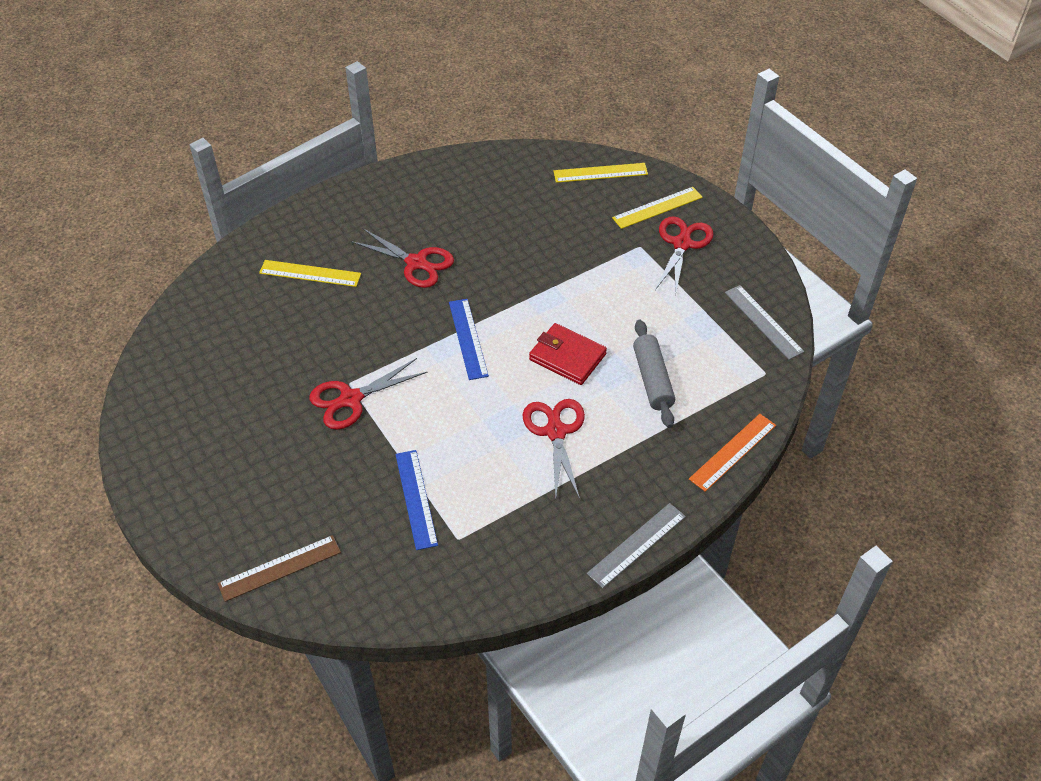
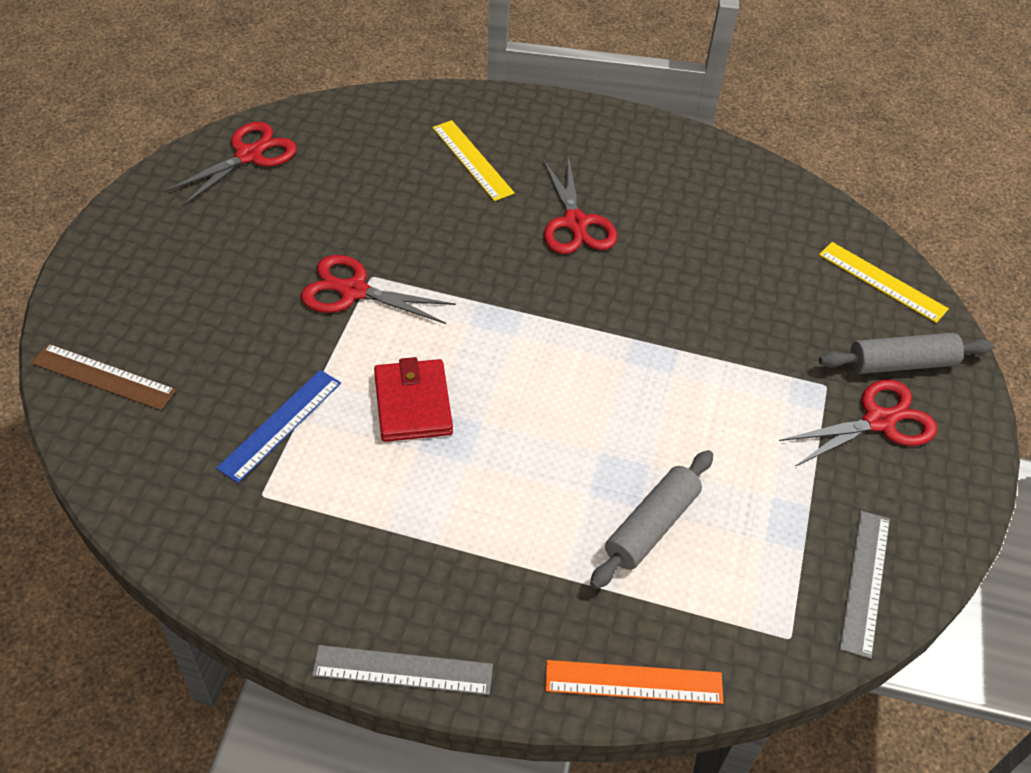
camera: 45 degrees right, 0 degrees up
(468, 338) = (526, 327): blue ruler -> none
(555, 431) = (483, 484): red scissors -> red scissors (249, 155)
(567, 357) = (595, 426): red wallet -> red wallet (413, 404)
(657, 207) = (901, 363): yellow ruler -> grey rolling pin

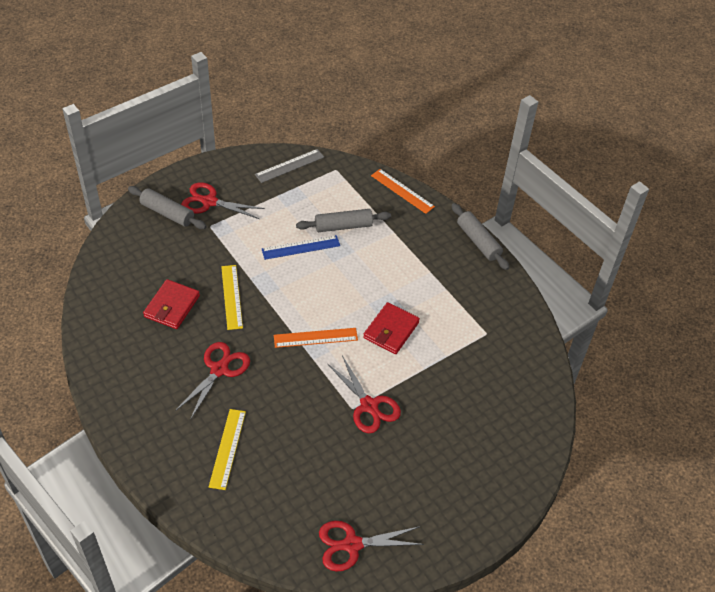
camera: 140 degrees left, 0 degrees up
(103, 377) = (525, 437): brown ruler -> none
(280, 425) = (457, 358): blue ruler -> blue ruler (300, 247)
(403, 670) = (478, 241): grey ruler -> grey rolling pin
(505, 328) = (315, 338): none -> orange ruler
(720, 253) = (172, 306): none -> red wallet
(882, 282) = (121, 246): yellow ruler -> yellow ruler (232, 297)

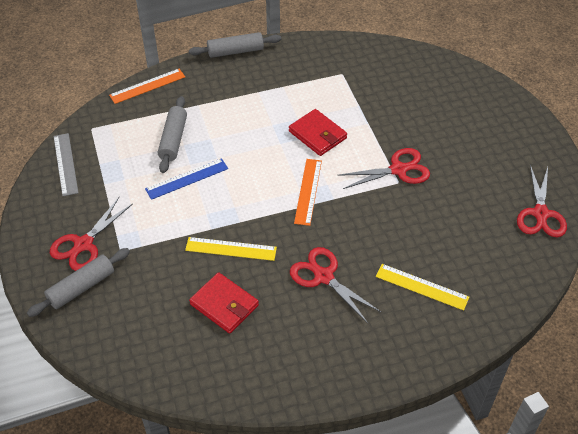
camera: 70 degrees left, 0 degrees up
(300, 247) = (187, 179): blue ruler -> blue ruler turned 60 degrees clockwise

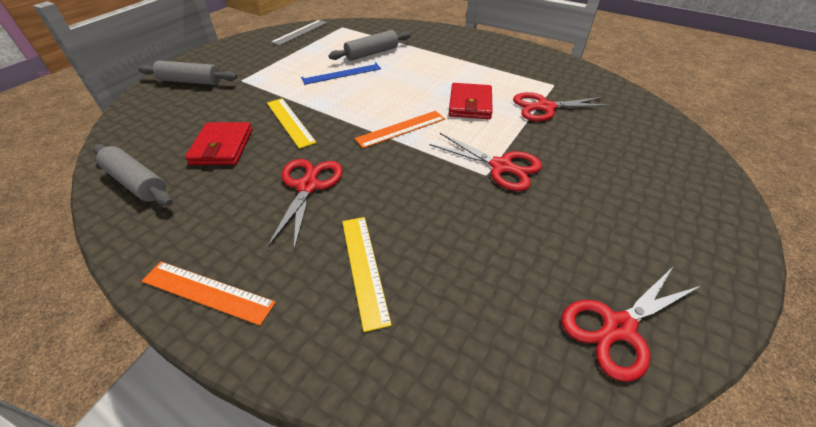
camera: 50 degrees right, 5 degrees down
(83, 244) = (233, 66): red scissors -> red scissors (545, 107)
(147, 86) = (406, 26): orange ruler -> orange ruler (207, 292)
(187, 179) = (341, 73): blue ruler -> blue ruler turned 45 degrees counterclockwise
(235, 51) = (490, 38): grey rolling pin -> grey rolling pin (137, 182)

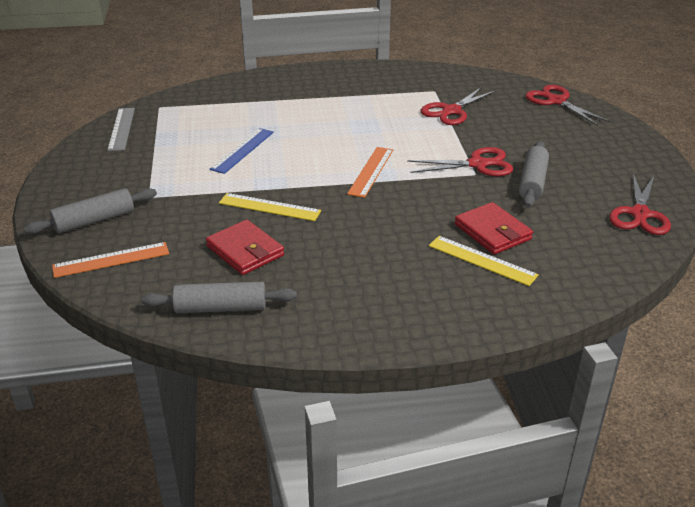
camera: 40 degrees left, 10 degrees down
(207, 292) = (409, 324): orange ruler -> orange ruler (111, 260)
(307, 186) = (367, 240): red scissors -> red scissors (556, 101)
(371, 53) = (239, 121): grey rolling pin -> grey rolling pin (532, 182)
(470, 104) = (394, 131): red wallet -> red wallet (492, 232)

